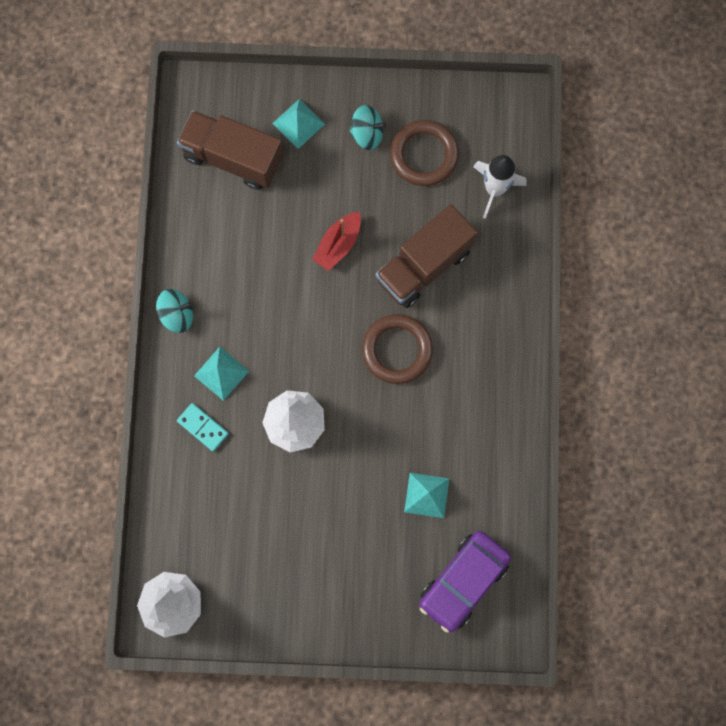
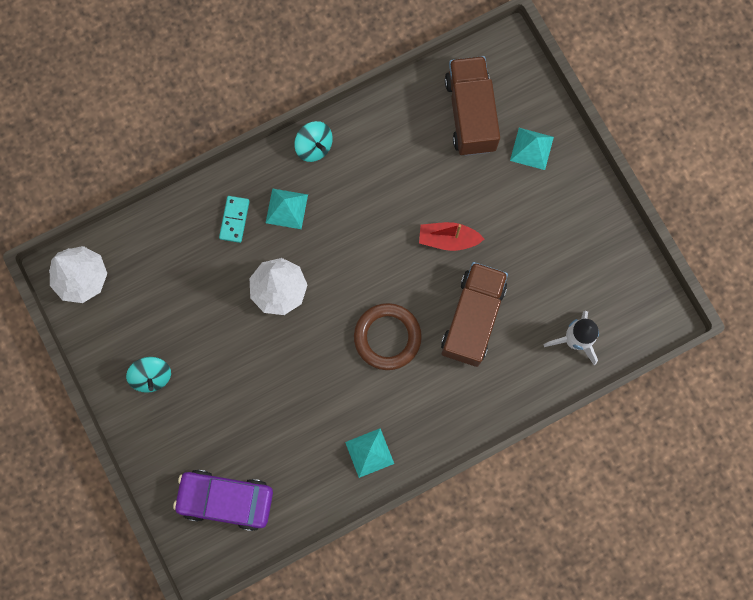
camera: 60 degrees right, 0 degrees up
(367, 134) = (557, 208): turquoise spinning top -> turquoise spinning top (152, 376)
(424, 155) = (568, 265): brown ring -> none
(424, 265) = (472, 318): brown truck -> brown truck turned 90 degrees clockwise
(426, 495) = (280, 430): turquoise pyramid -> turquoise pyramid (369, 452)

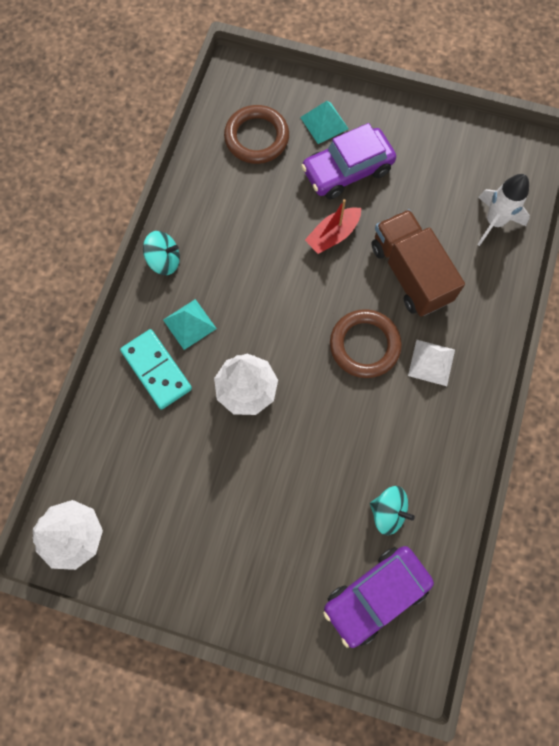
camera: 45 degrees left, 5 degrees down
(152, 376) = (214, 557): turquoise spinning top -> turquoise spinning top (388, 511)
(234, 220) = (157, 370): turquoise domino -> turquoise domino, size x1.55
(369, 452) = (443, 443): turquoise pyramid -> none
(420, 393) = (431, 362): none -> white pyramid
(470, 114) = (256, 138): brown truck -> brown ring
(509, 201) = (347, 170): none -> purple car

